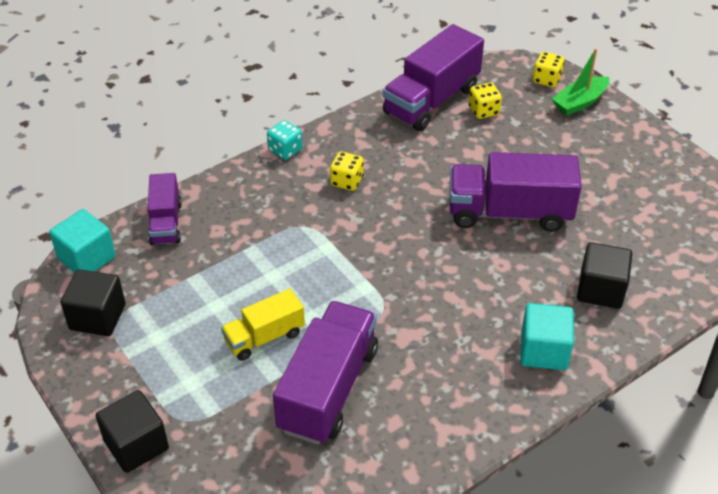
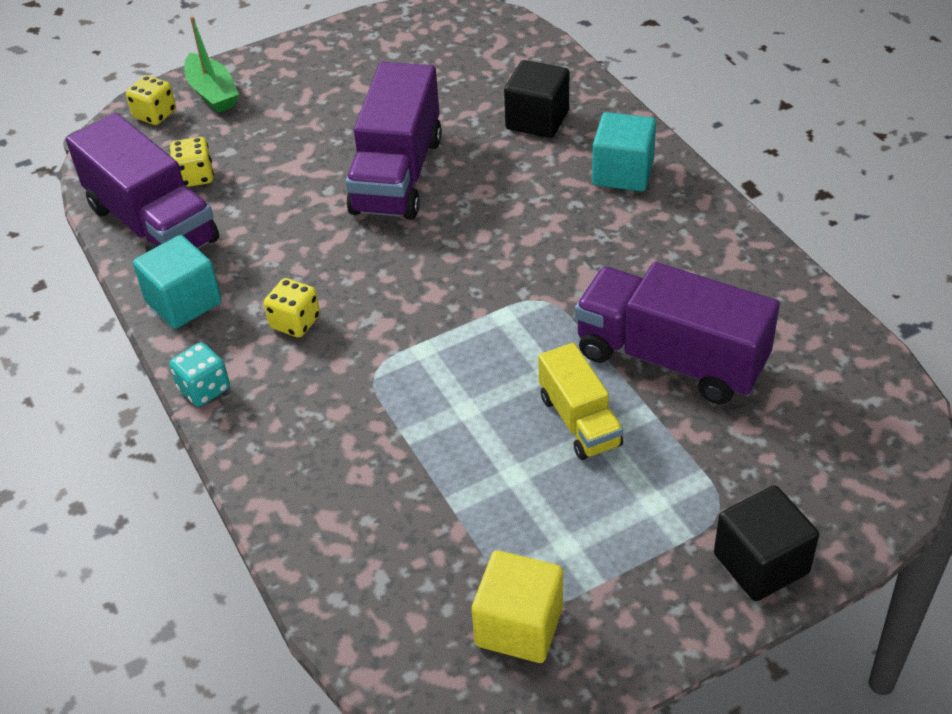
camera: 80 degrees left, 0 degrees up
(87, 258) = (386, 650): turquoise cube -> turquoise cube (183, 302)
(97, 317) = (519, 626): black cube -> yellow cube
(166, 223) = (328, 541): purple truck -> none

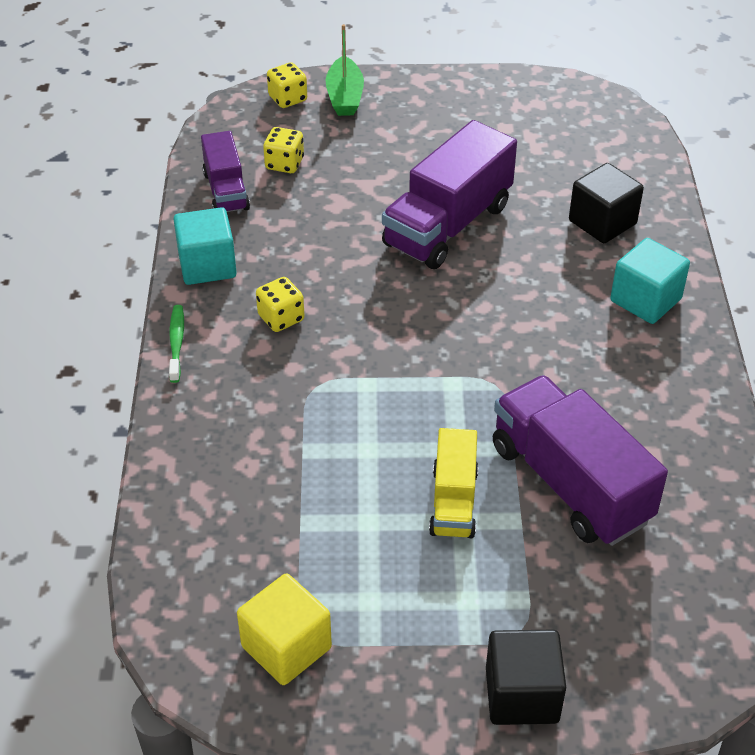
camera: 25 degrees right, 0 degrees up
(152, 224) = (226, 191): purple truck -> purple truck, size x0.58
(204, 389) = (176, 343): turquoise dice -> green toothbrush

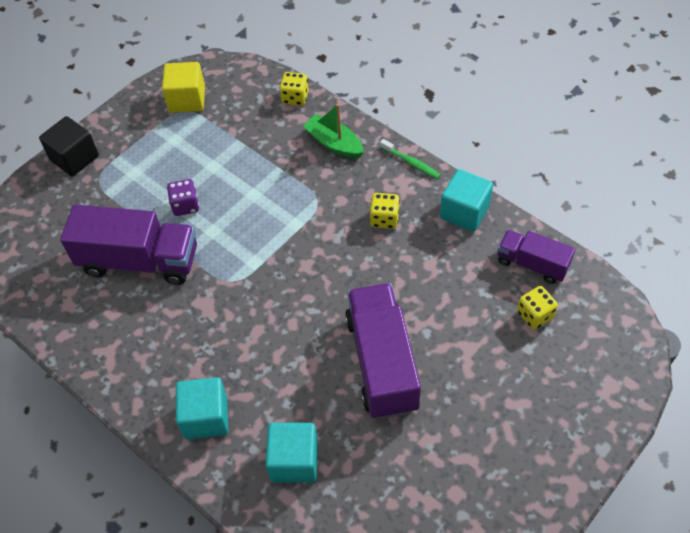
camera: 135 degrees right, 10 degrees up
(287, 99) = (618, 370): yellow dice -> yellow dice (295, 97)
(345, 97) = (590, 410): green boat -> green boat (334, 143)
(453, 501) = (185, 205): yellow truck -> purple dice
(602, 222) = (294, 461): black cube -> turquoise cube

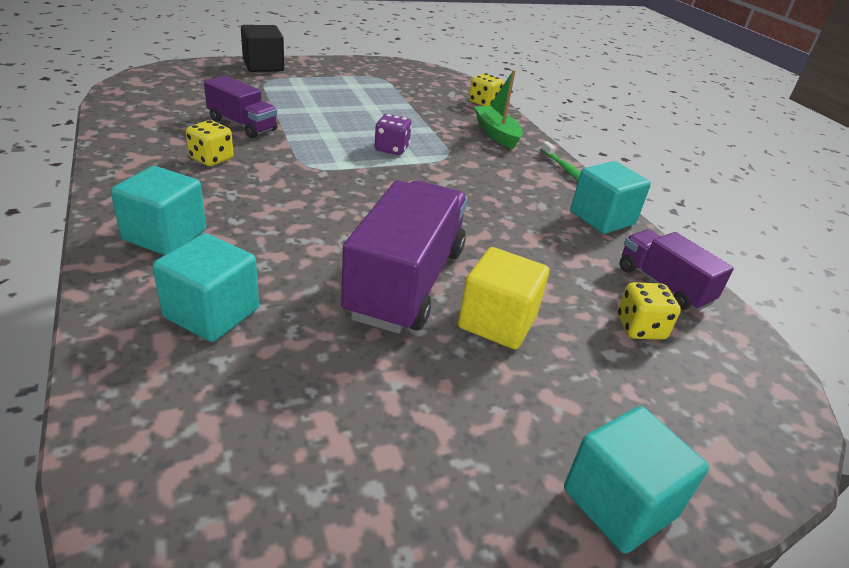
camera: 20 degrees right, 20 degrees down
(139, 261) = (242, 125): purple truck -> purple truck, size x0.58
(185, 205) = (321, 115): purple dice -> purple dice (391, 149)
(187, 99) = (388, 74): yellow cube -> yellow cube (497, 322)
(384, 219) = (506, 190): yellow dice -> yellow dice (211, 159)
(575, 451) = (619, 503): none -> turquoise cube

